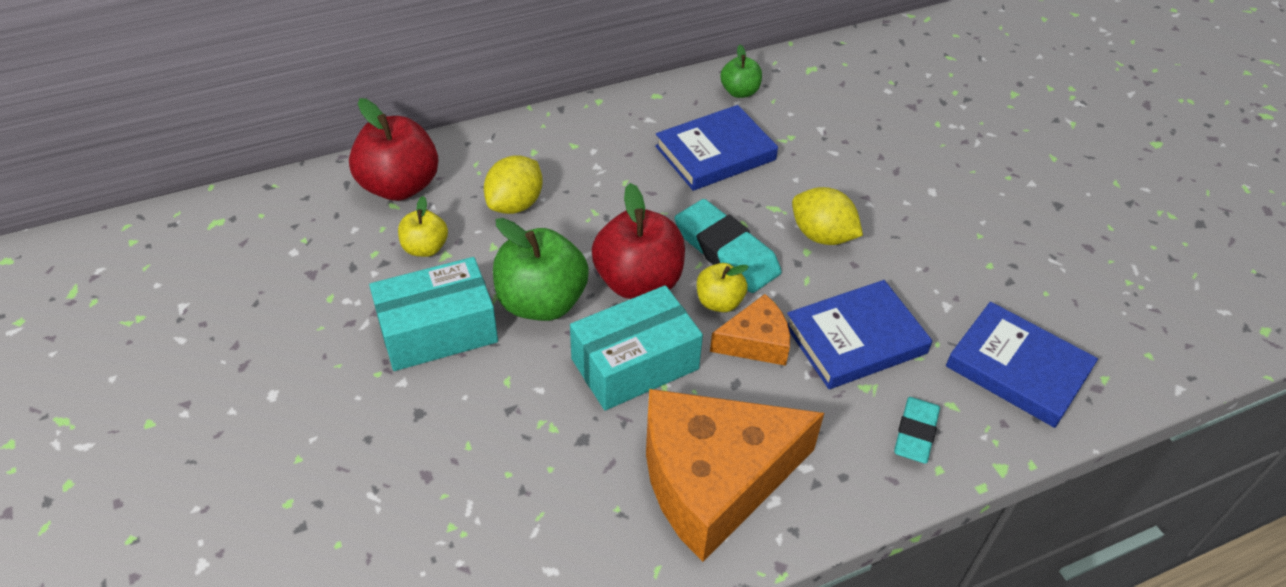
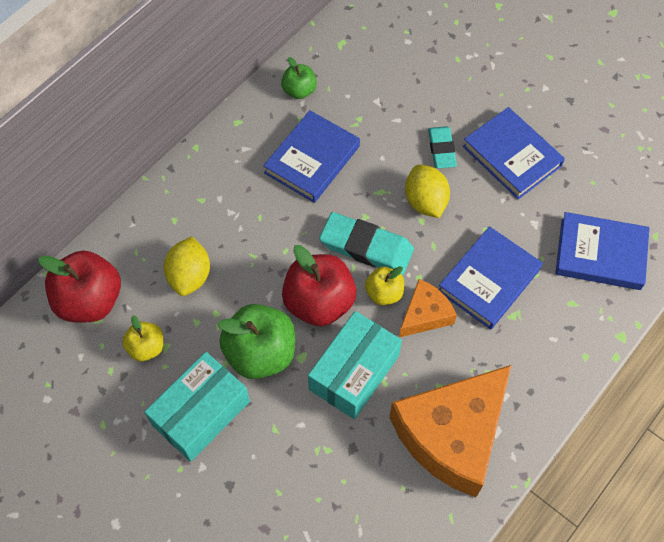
camera: 25 degrees left, 15 degrees up
(822, 235) = (425, 202): yellow lemon -> yellow lemon turned 60 degrees clockwise
(915, 433) = (559, 336): turquoise eraser -> turquoise eraser (441, 149)
(954, 231) = (512, 156): none -> blue book

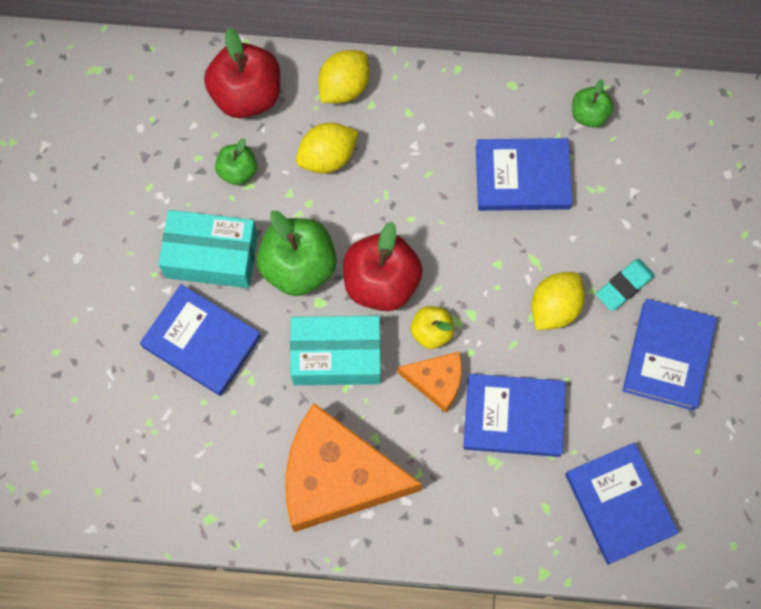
camera: 55 degrees right, 10 degrees up
(144, 229) = (344, 87): none -> yellow lemon
(146, 347) = (237, 171): yellow apple -> green apple
(266, 467) = (201, 342): none -> blue book
(366, 247) = (467, 286): turquoise eraser -> none

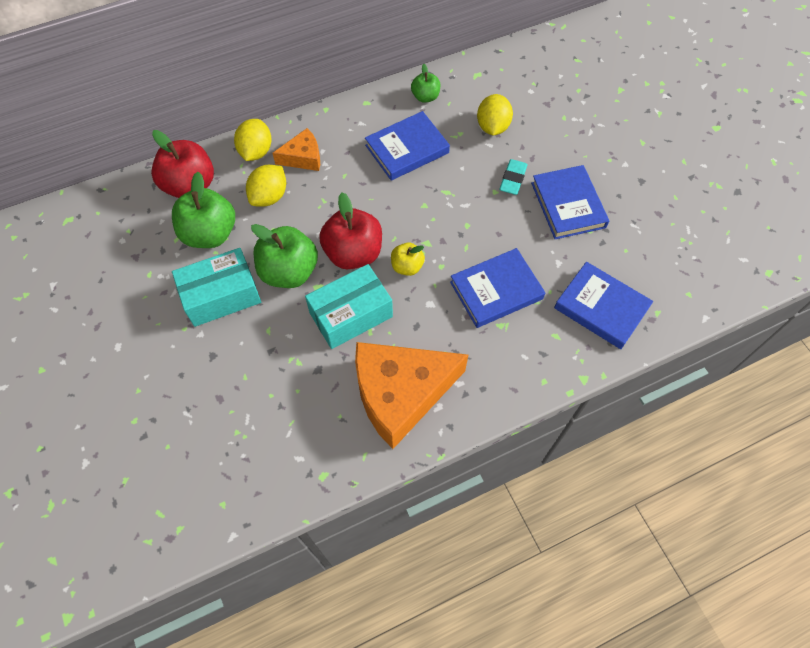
camera: 30 degrees left, 10 degrees down
(201, 342) = (246, 355): blue book -> none
(237, 171) = (210, 234): green apple -> green apple, size x1.84
(436, 381) = (430, 295): orange cheese -> orange cheese (303, 157)
(554, 307) = (478, 212): yellow lemon -> yellow lemon (492, 127)

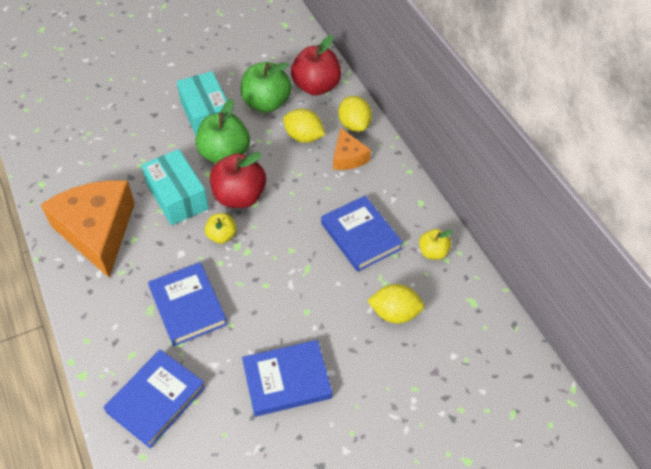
camera: 90 degrees right, 10 degrees down
(256, 151) = (354, 125): yellow lemon -> yellow lemon turned 60 degrees clockwise
(425, 97) = (433, 252): green apple -> yellow apple
(513, 179) = (322, 329): turquoise eraser -> none

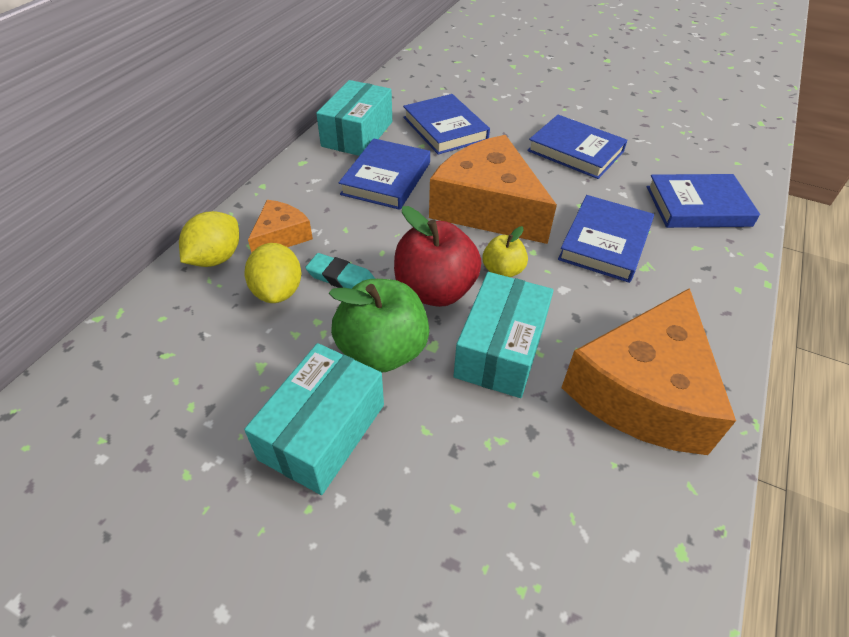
camera: 130 degrees left, 5 degrees down
(266, 103) = (236, 371): green apple -> none
(279, 270) = (487, 207): none -> orange cheese
(289, 165) = (341, 277): none -> turquoise eraser
(316, 87) = (155, 335): red apple -> none
(395, 313) = (445, 128): yellow lemon -> blue book
(433, 252) = (357, 134): yellow apple -> turquoise box

